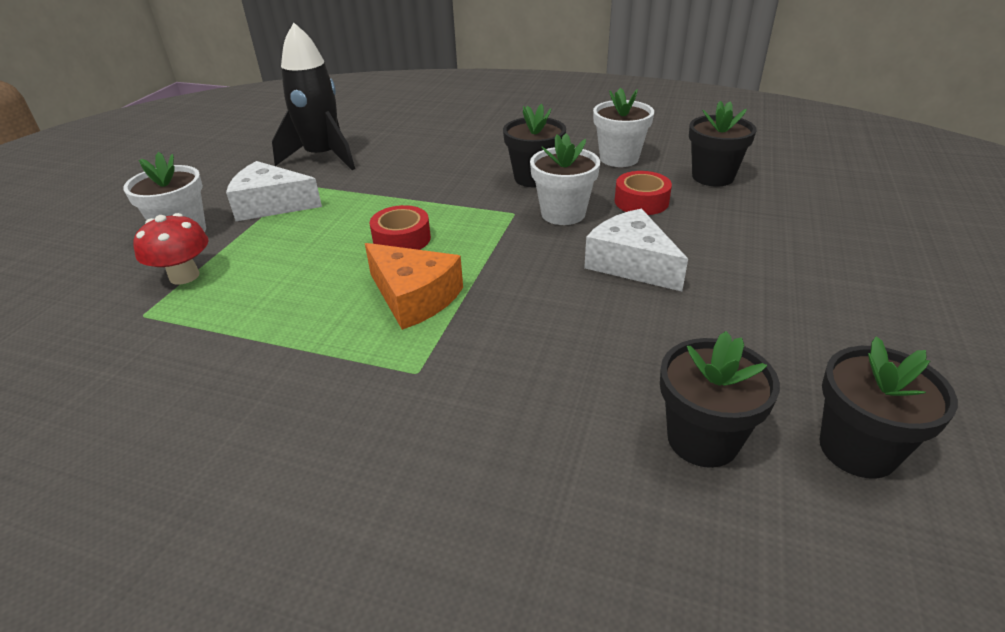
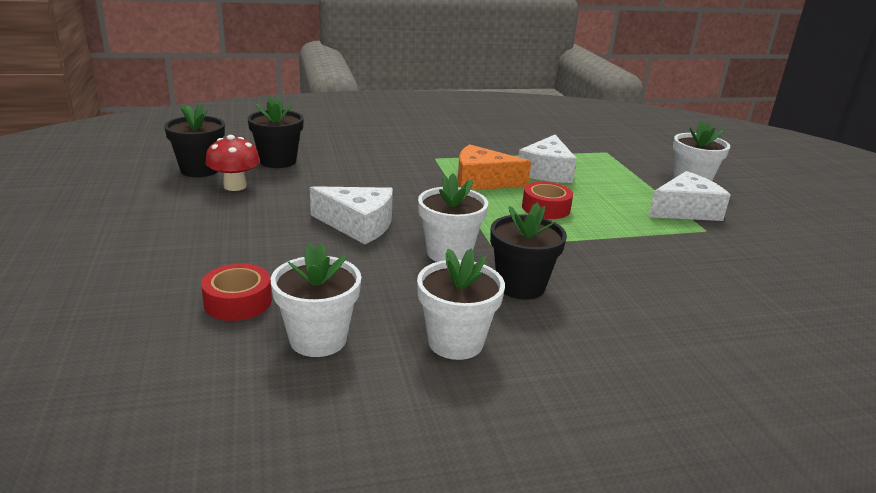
camera: 145 degrees right, 10 degrees down
(184, 276) = (628, 167): red mushroom -> red mushroom (235, 186)
(304, 294) = (546, 172): none -> white cheese
(323, 157) = (758, 261): black rocket -> none
(641, 201) = (385, 282): red tape -> red tape (238, 302)
(712, 177) = (318, 339): black flower pot -> white flower pot

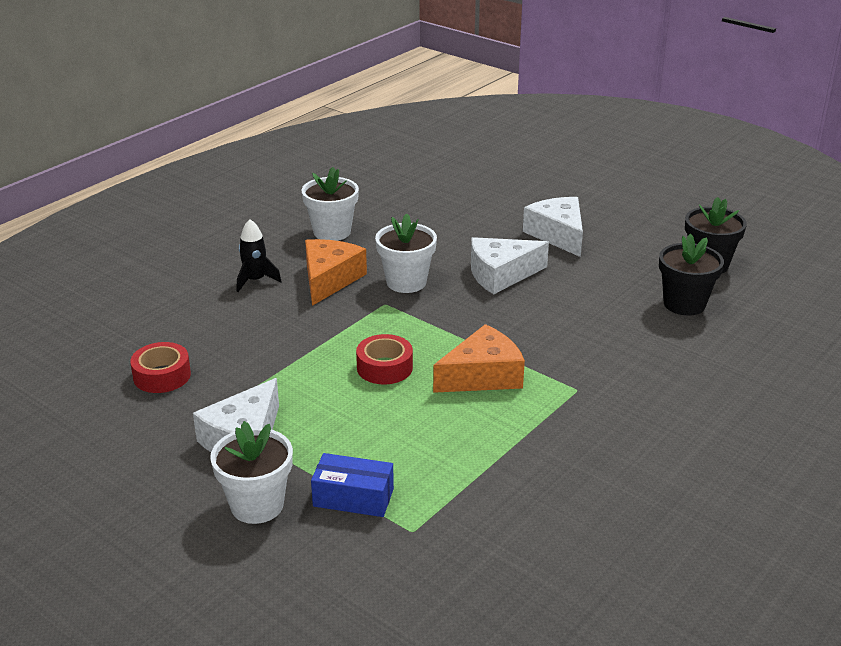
camera: 145 degrees right, 5 degrees up
(235, 186) = (648, 264): red mushroom -> none
(238, 302) = (473, 202): red tape -> red tape (162, 376)
(318, 339) = (403, 205): white flower pot -> none
(520, 286) = (329, 279): black flower pot -> orange cheese
(546, 172) = (440, 431): white cheese -> white cheese (558, 235)
(604, 319) = (255, 280): none -> black rocket
(628, 169) = (353, 497): none -> blue box

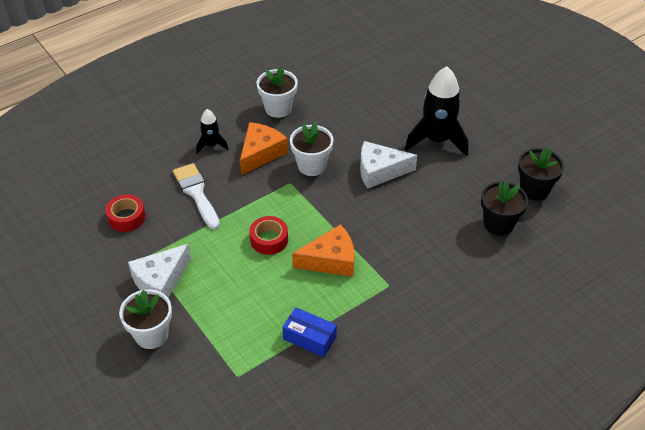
camera: 15 degrees right, 15 degrees up
(256, 334) = (196, 193): none -> white brush
(353, 497) = (211, 342): blue box -> blue box (309, 338)
(558, 235) = (437, 140): white cheese -> black rocket

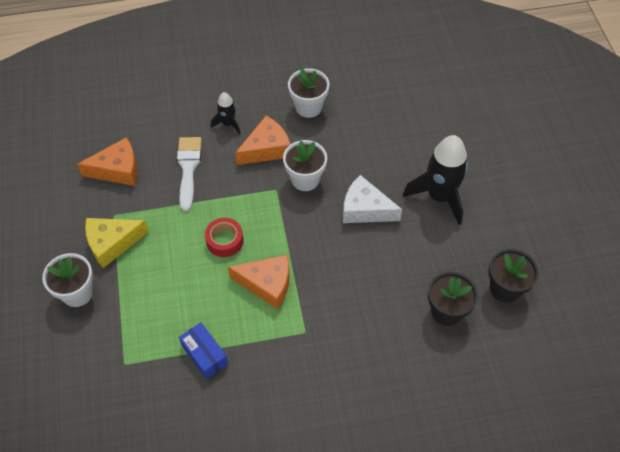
camera: 25 degrees right, 10 degrees up
(126, 217) = (118, 170): red tape -> orange cheese
(160, 280) = (112, 243): white cheese -> yellow cheese

